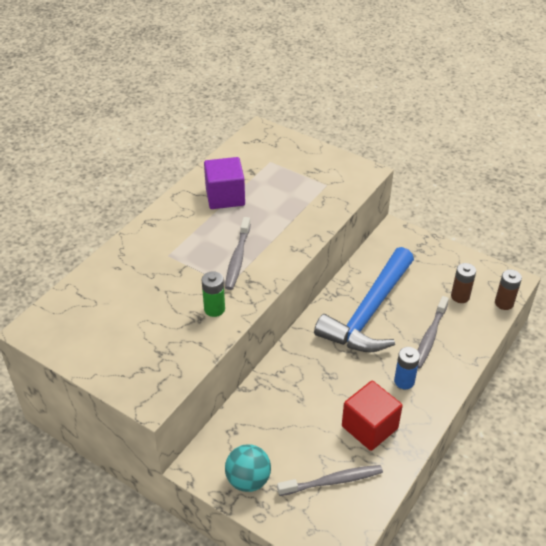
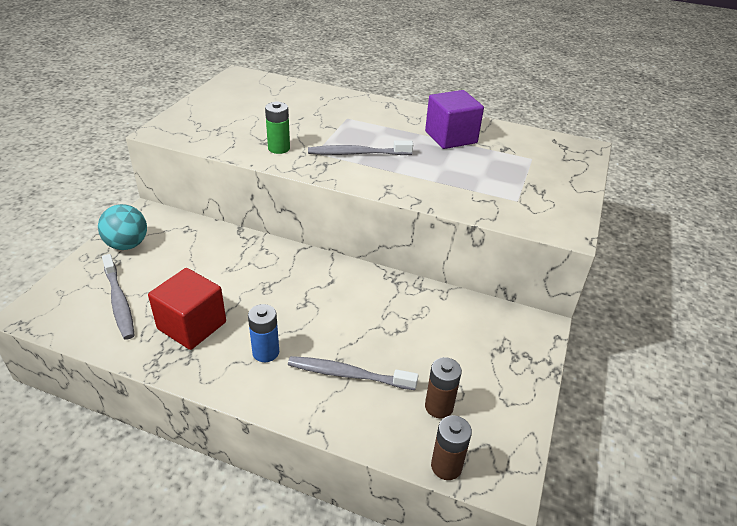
camera: 75 degrees right, 5 degrees down
(369, 312) = (374, 312): blue hammer -> none

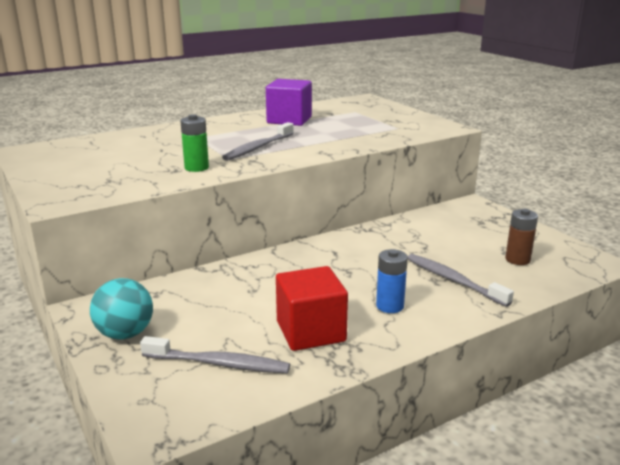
camera: 50 degrees left, 15 degrees down
(348, 374) = (453, 280): grey toothbrush -> grey toothbrush turned 90 degrees clockwise
(446, 466) = (575, 276): brown battery -> none

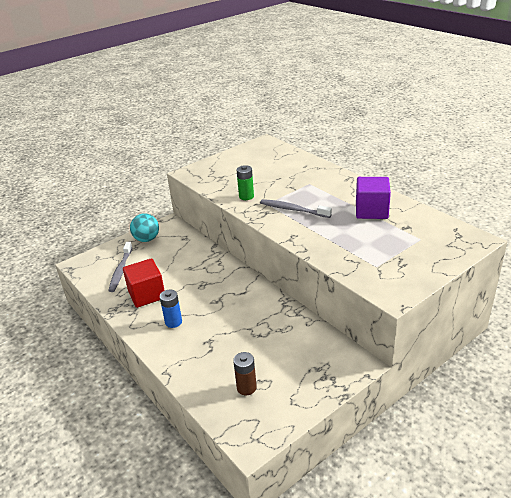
camera: 85 degrees right, 10 degrees up
(453, 280) = (208, 350): grey toothbrush -> none

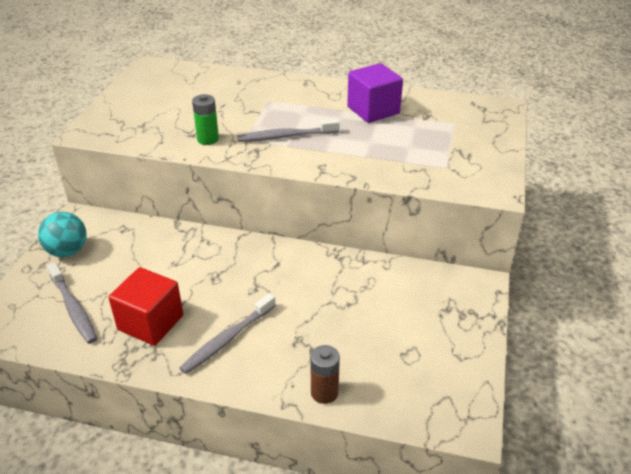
camera: 40 degrees left, 5 degrees up
(173, 322) = (227, 339): blue battery -> grey toothbrush
(246, 388) = (399, 369): brown battery -> brown battery (324, 392)

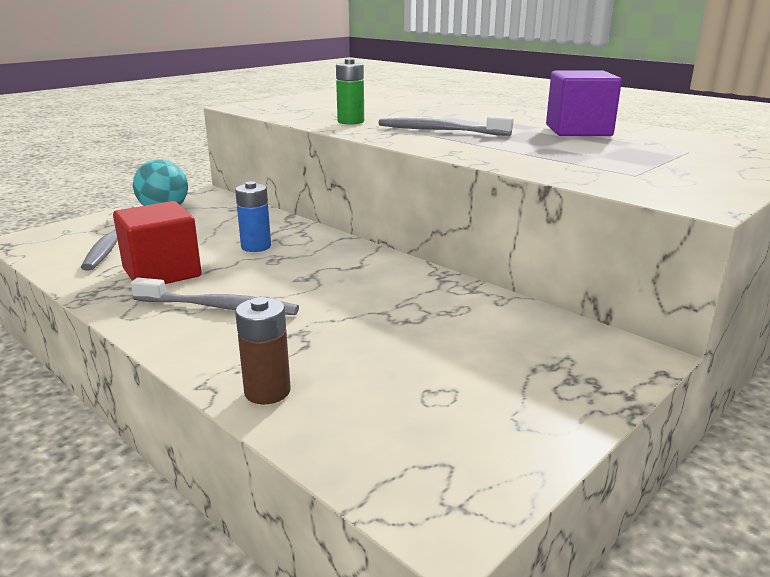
camera: 30 degrees right, 15 degrees down
(189, 269) = (256, 247): none -> blue battery
(227, 339) = (219, 307): grey toothbrush -> grey toothbrush turned 150 degrees counterclockwise

